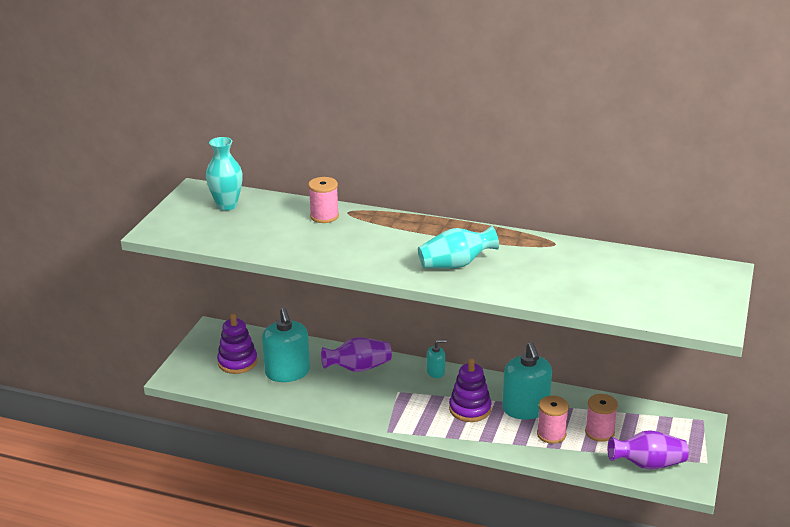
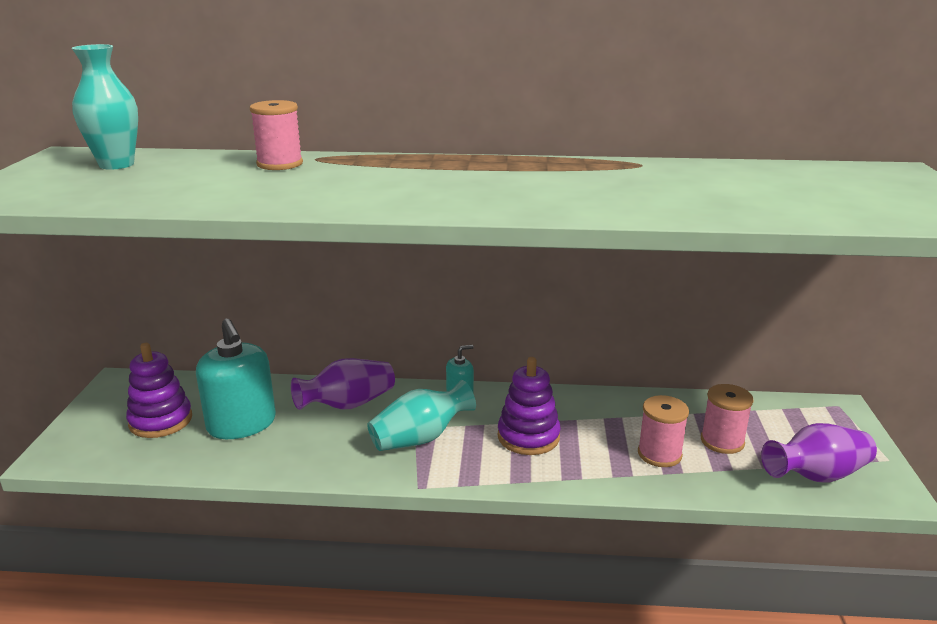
camera: 15 degrees left, 5 degrees down
(456, 264) = (515, 193): turquoise vase -> turquoise vase (420, 438)
(525, 408) = (605, 425): turquoise soap dispenser -> none

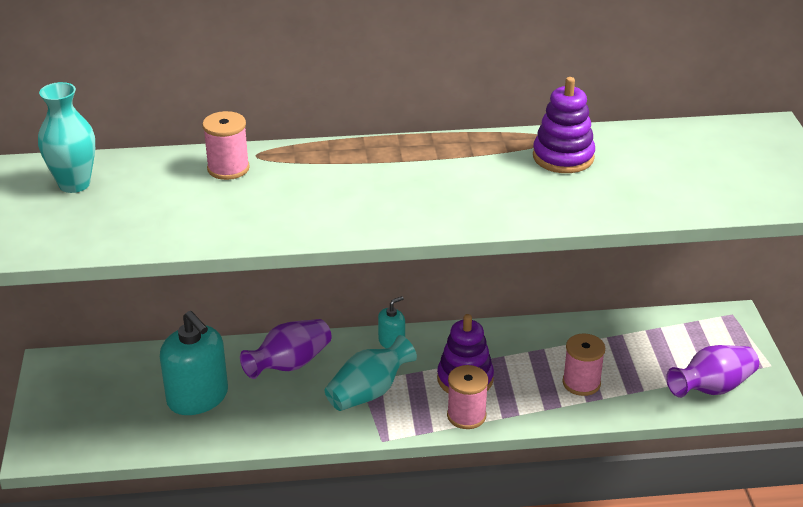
camera: 10 degrees left, 10 degrees up
(161, 421) = (118, 403): purple stacking toy -> purple stacking toy (563, 157)
(722, 441) = (633, 363): pink spool -> pink spool (466, 416)

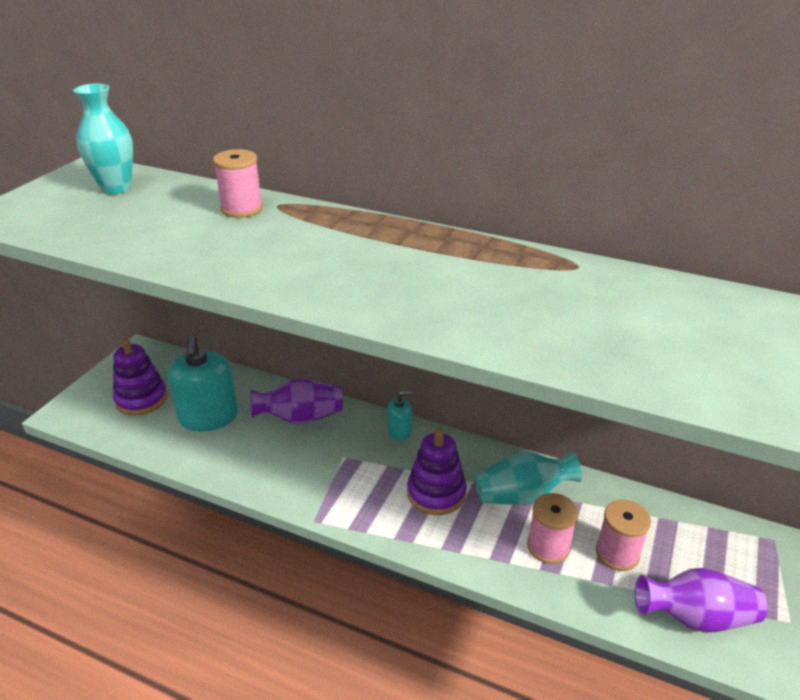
camera: 30 degrees right, 0 degrees up
(369, 392) = (342, 469): turquoise vase -> turquoise vase (522, 495)
(466, 416) = (408, 530): pink spool -> pink spool (617, 553)
(563, 157) = (570, 287): purple stacking toy -> purple stacking toy (141, 399)

